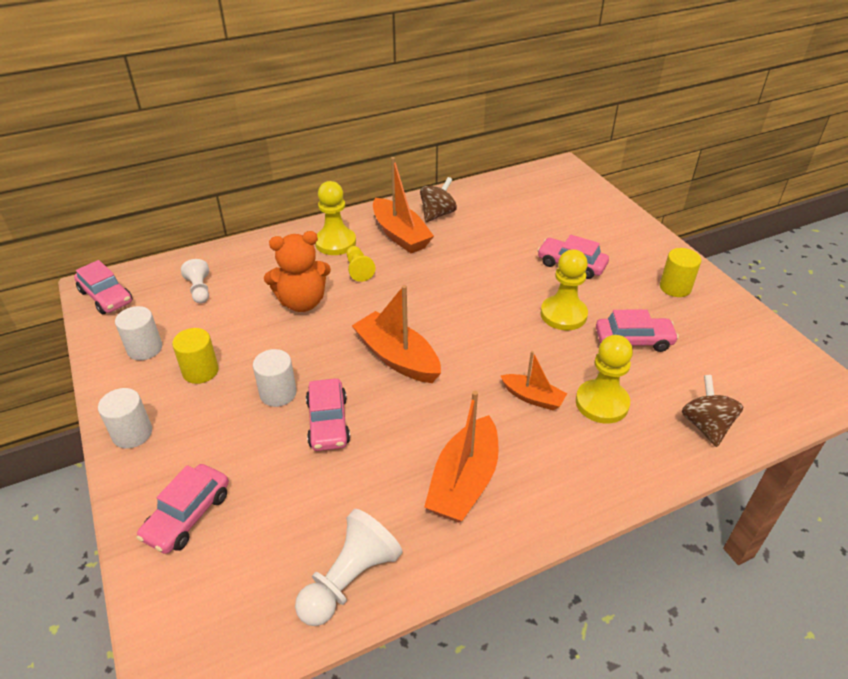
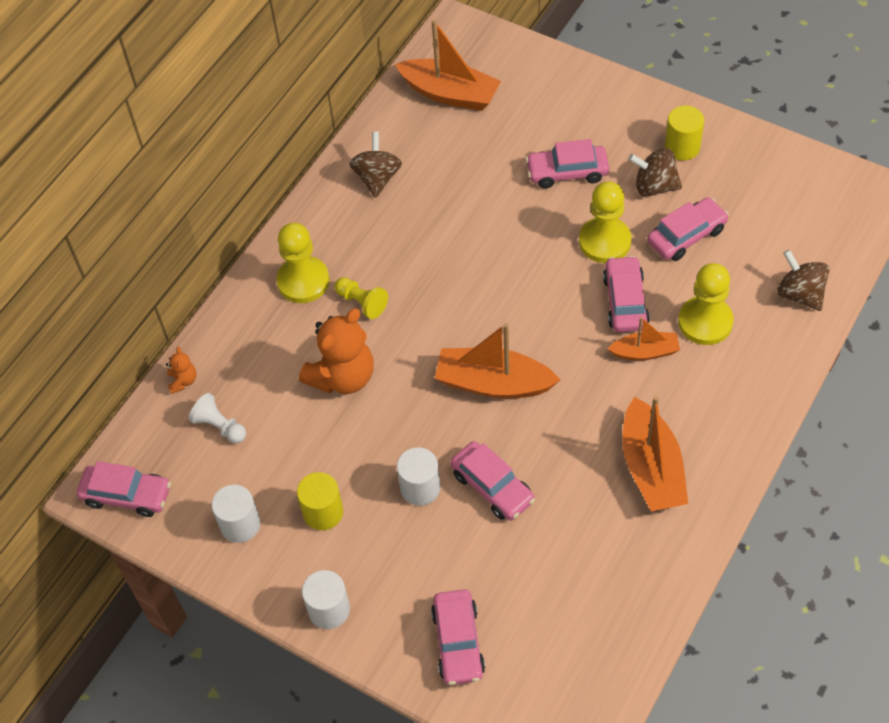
camera: 30 degrees left, 15 degrees up
(208, 257) = (183, 381): none -> orange teddy bear
(349, 579) = (633, 603): white pawn -> none
(400, 235) = (363, 230): orange boat -> orange boat (450, 94)
(546, 357) = (625, 301): none -> pink car
(632, 300) = (654, 186): none -> brown spinning top

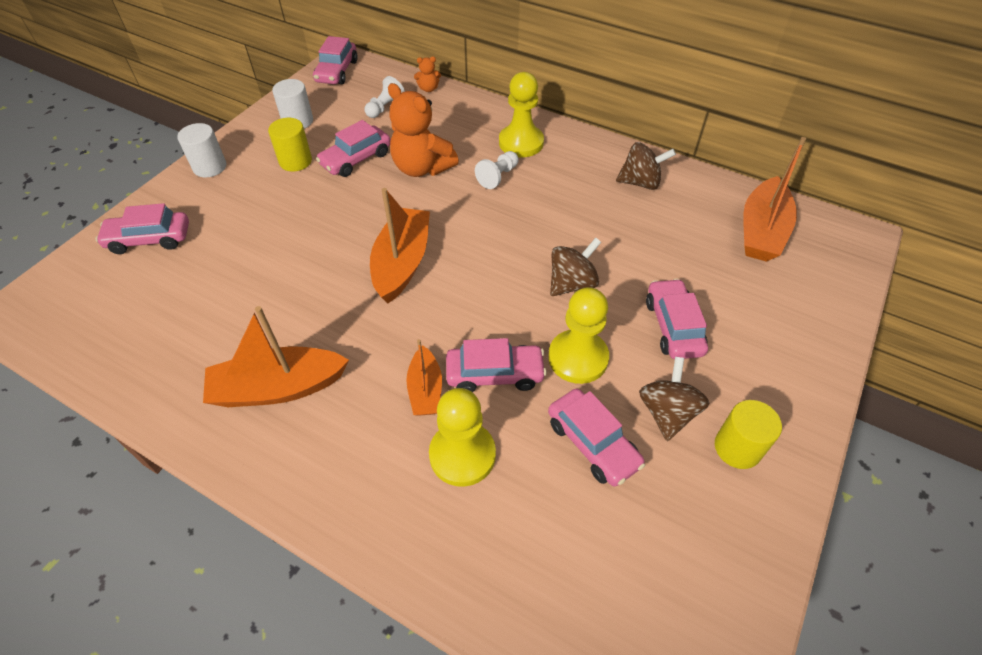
camera: 85 degrees right, 5 degrees down
(362, 302) = (498, 176): yellow pawn -> white pawn
(420, 488) = (302, 215): white cylinder -> none
(492, 487) = (290, 261): pink car -> pink car (356, 159)
(800, 294) = (502, 579): brown spinning top -> brown spinning top (572, 283)

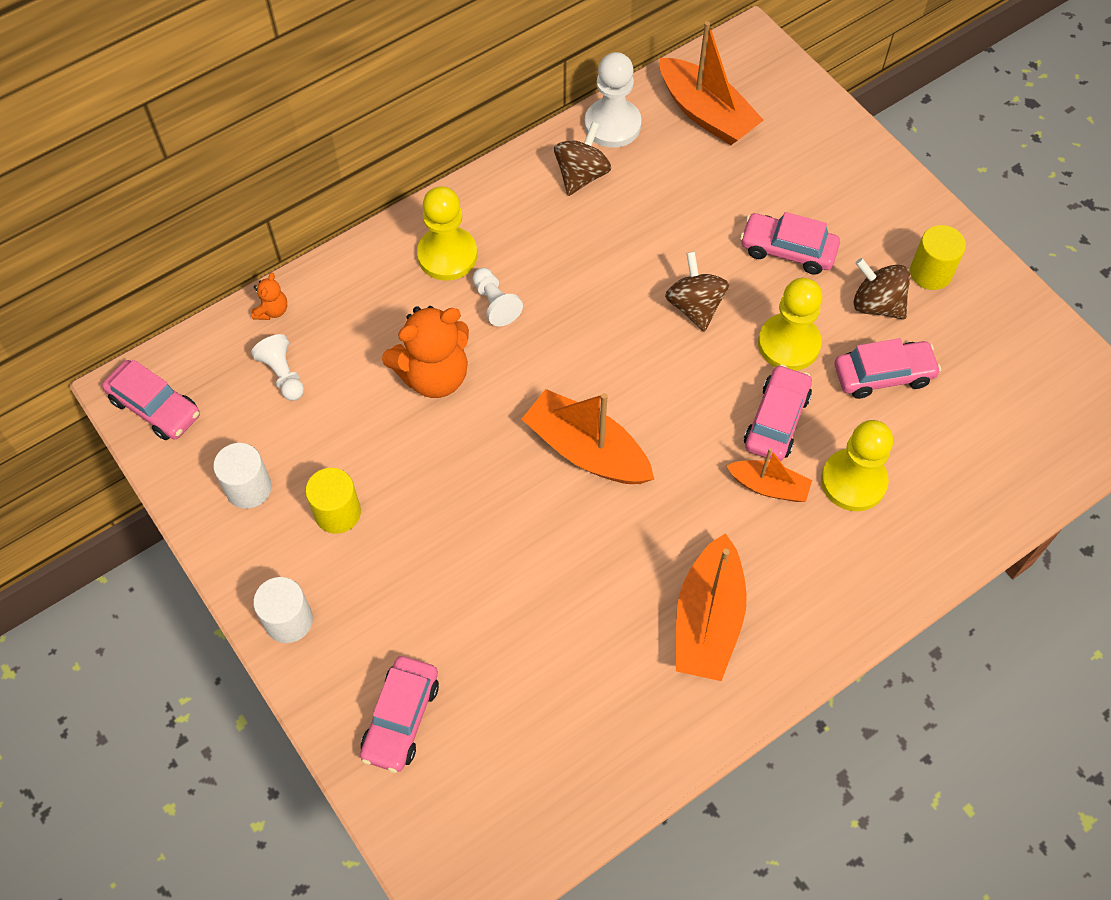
camera: 65 degrees left, 10 degrees up
(356, 159) = (374, 441): pink car -> none
(699, 184) = (612, 125): none -> white pawn

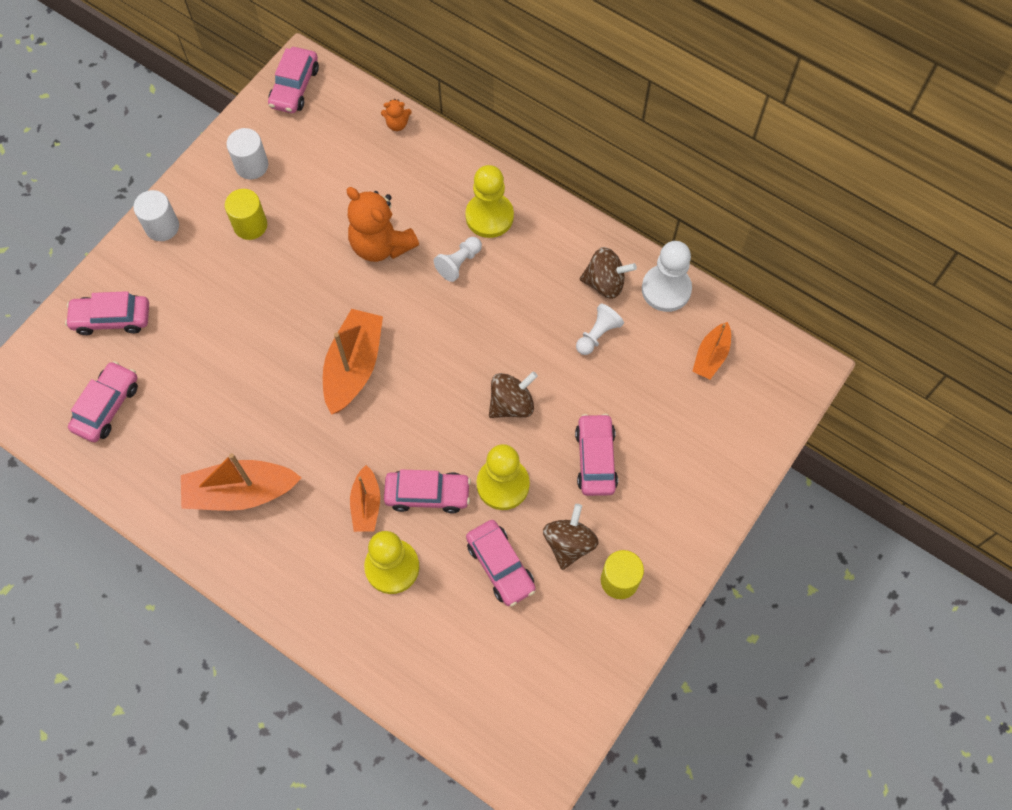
camera: 70 degrees right, 5 degrees up
(283, 374) = (347, 151): white pawn -> white pawn (597, 334)
(530, 754) = (107, 406): none -> pink car
(706, 113) = (711, 356): orange boat -> orange boat, size x0.58

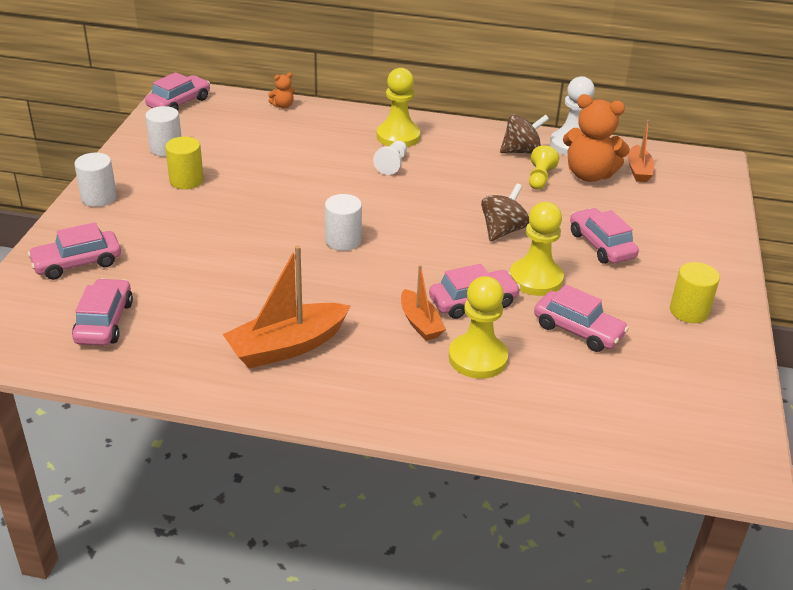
camera: 25 degrees left, 30 degrees down
(295, 87) = (179, 103): pink car -> pink car turned 135 degrees counterclockwise
(354, 367) = (343, 241): orange boat -> white cylinder
(381, 245) = (316, 168): orange teddy bear -> orange teddy bear (589, 175)
(569, 543) = (625, 300): brown spinning top -> none
(597, 334) = (540, 178): white pawn -> yellow pawn

